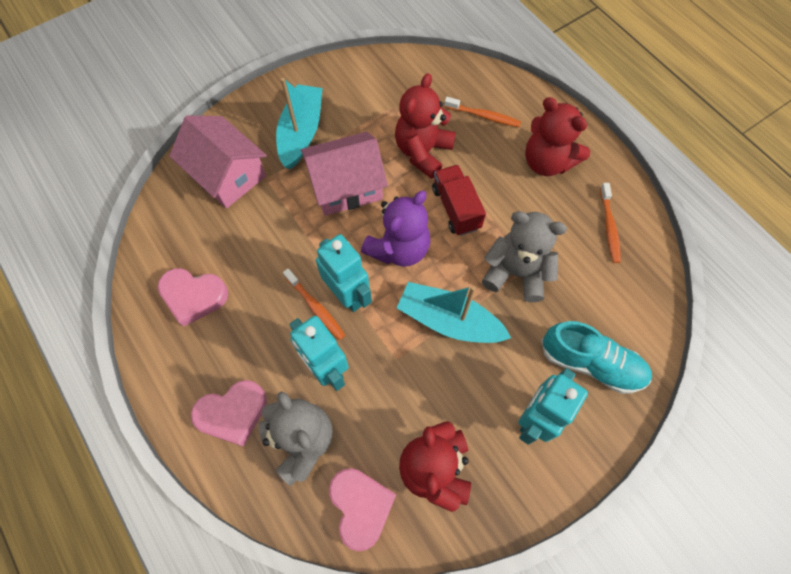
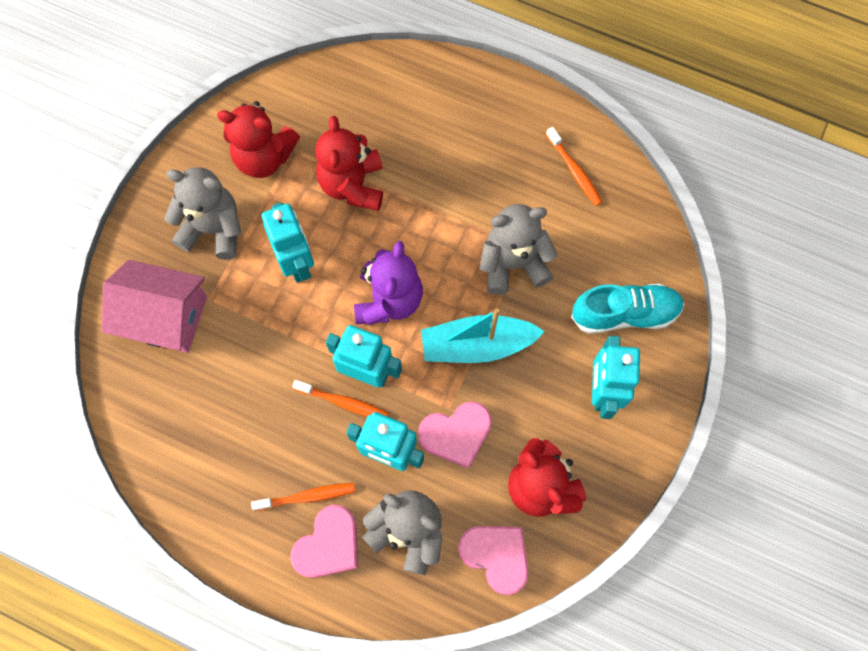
camera: 30 degrees left, 5 degrees up
(193, 296) = (215, 459): pink heart -> pink heart (456, 434)
(301, 133) = (213, 229): turquoise boat -> grey teddy bear
(346, 186) = (297, 263): pink house -> turquoise robot
(456, 208) = (420, 228): red truck -> none
(483, 116) = (391, 113): orange toothbrush -> orange toothbrush (306, 496)
(547, 162) = (481, 132): red teddy bear -> red teddy bear (264, 157)

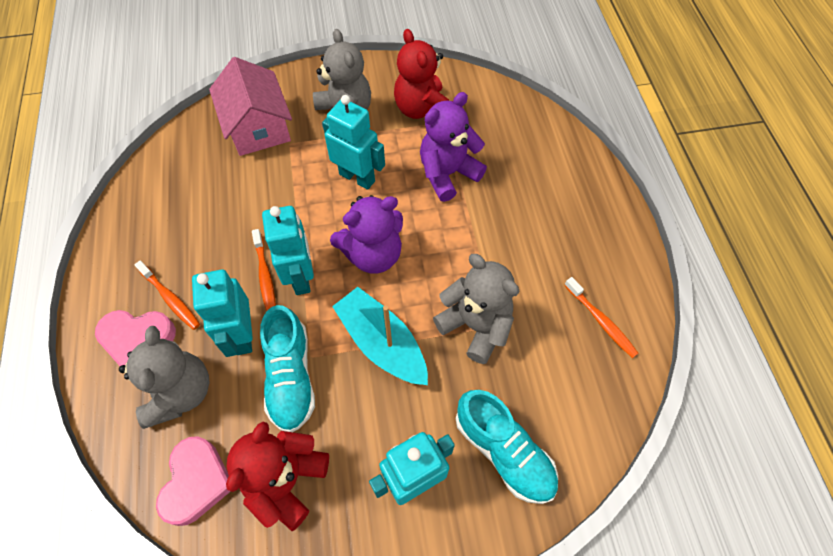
camera: 55 degrees right, 10 degrees down
(297, 263) = (357, 177): turquoise robot -> turquoise robot turned 90 degrees counterclockwise
(353, 185) = (448, 174): red teddy bear -> purple teddy bear
(456, 434) = (290, 377): pink heart -> turquoise shoe
(574, 170) = (600, 320): orange toothbrush -> orange toothbrush turned 60 degrees counterclockwise

